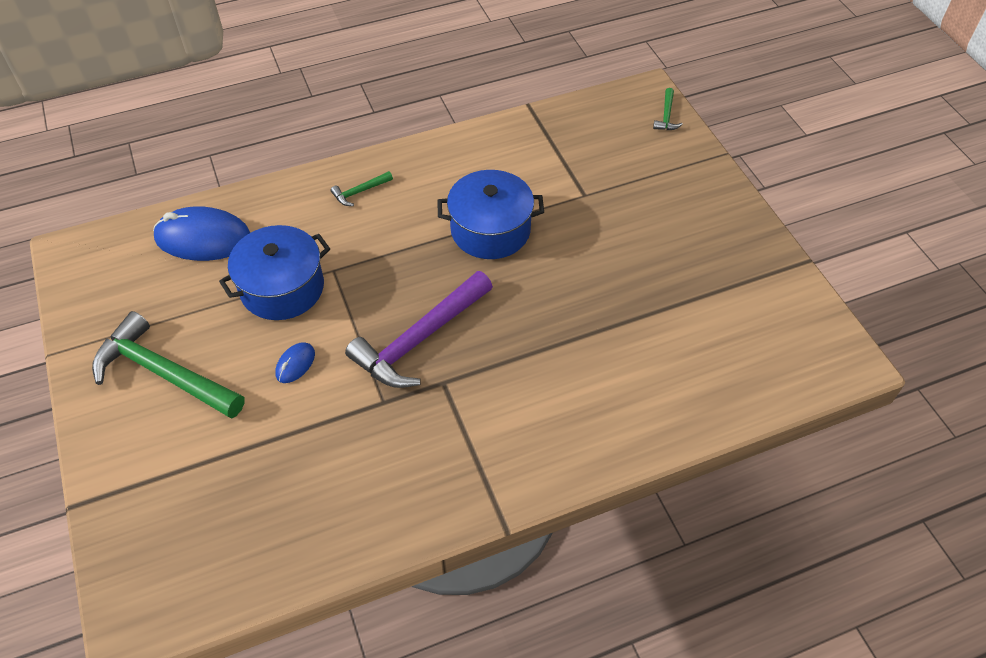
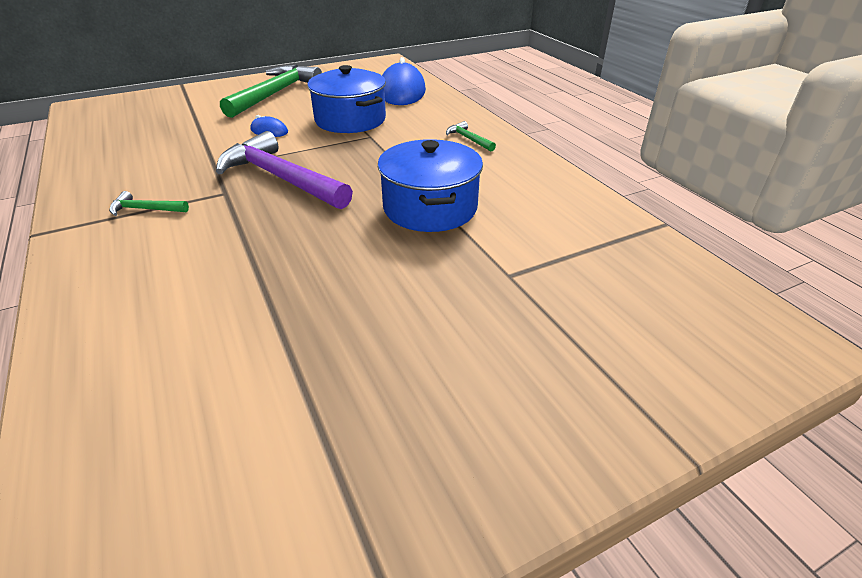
camera: 85 degrees right, 15 degrees down
(666, 115) = (744, 366): green hammer -> green hammer (146, 209)

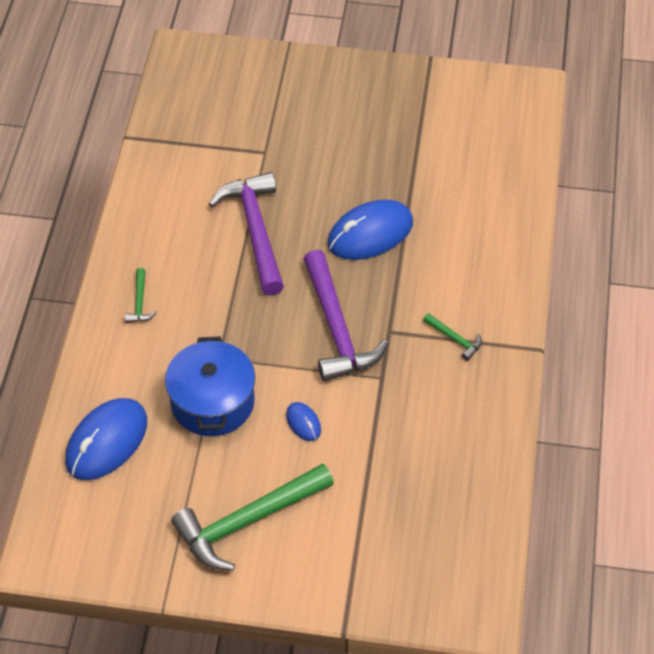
camera: 145 degrees left, 15 degrees up
(299, 252) = (370, 233): none -> blue mouse
(430, 207) = (255, 231): blue pot -> purple hammer

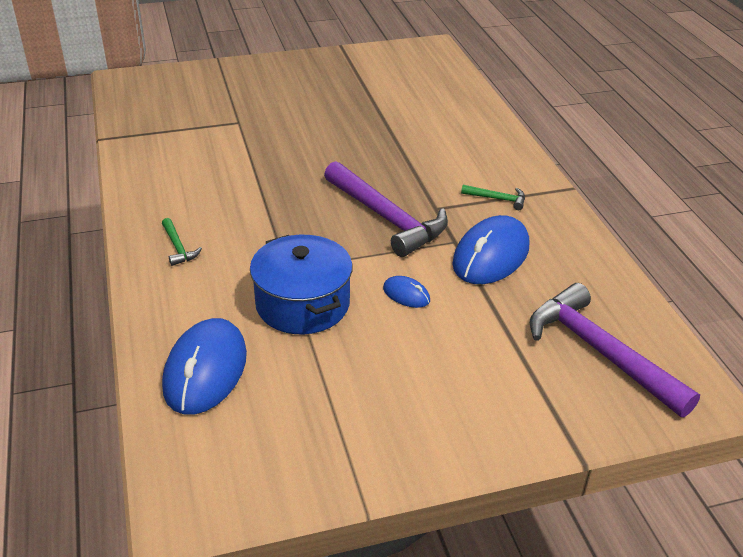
camera: 25 degrees left, 15 degrees down
(248, 521) = (408, 394): green hammer -> none
(255, 231) = (263, 172): purple hammer -> purple hammer (600, 352)
(370, 233) = (369, 150): blue mouse -> blue mouse (491, 256)

